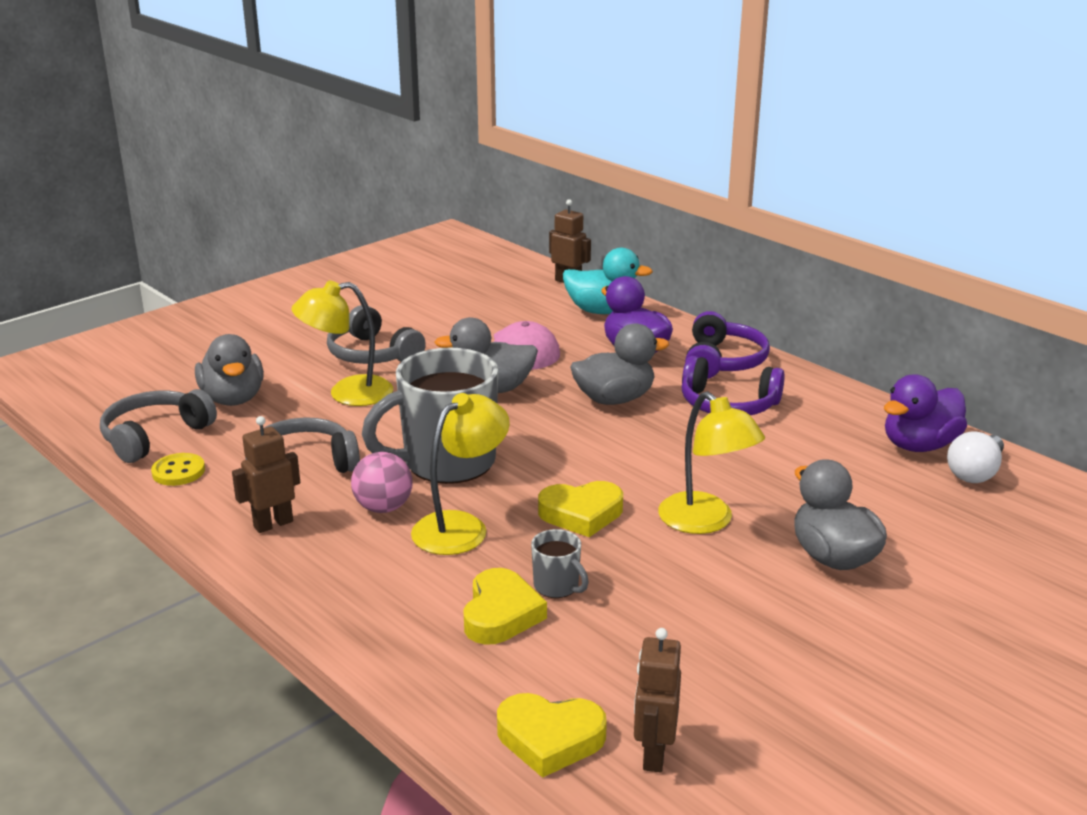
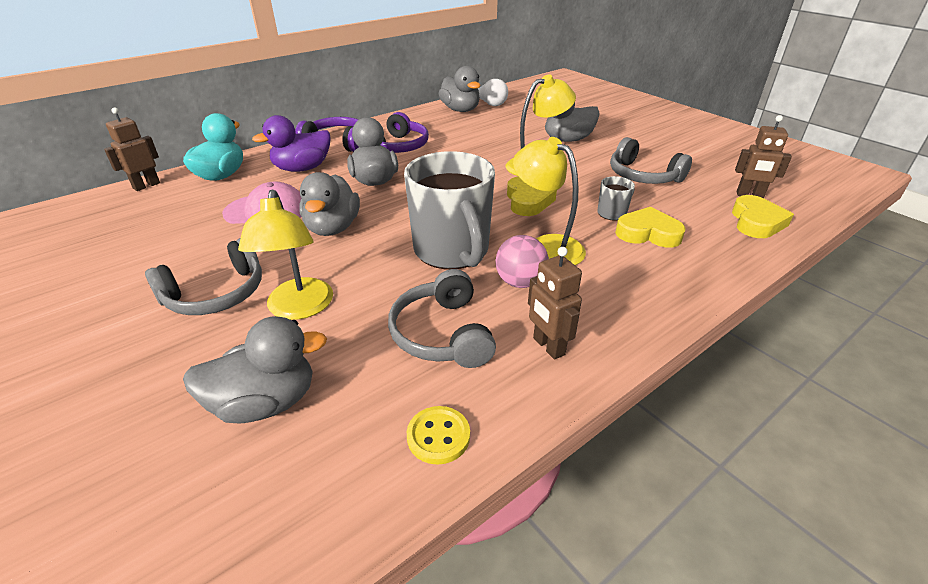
camera: 85 degrees left, 10 degrees up
(155, 436) = (339, 476): grey headphones -> grey headphones (643, 176)
(919, 445) = (460, 110): purple duck -> grey duck

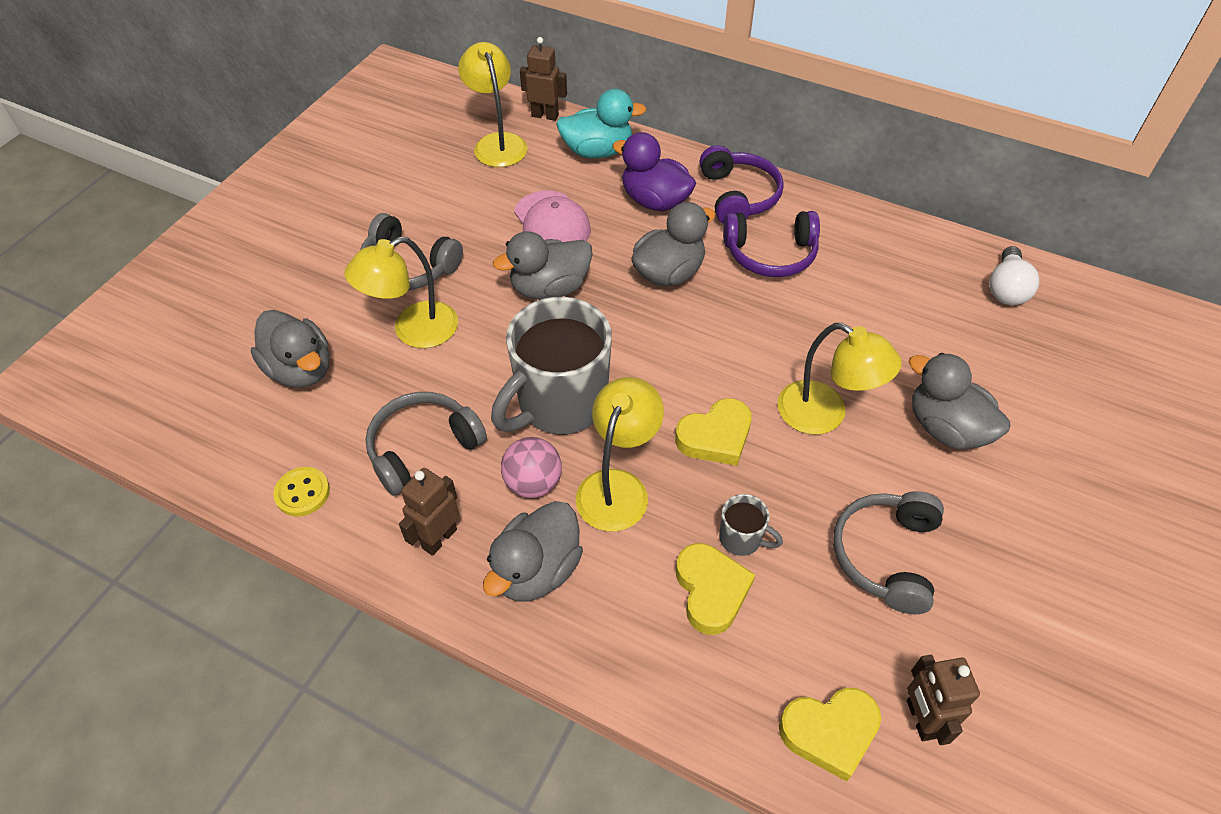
camera: 65 degrees right, 15 degrees up
(139, 213) = (497, 143): none -> yellow lamp
(460, 110) = (949, 266): grey duck -> grey duck (536, 570)

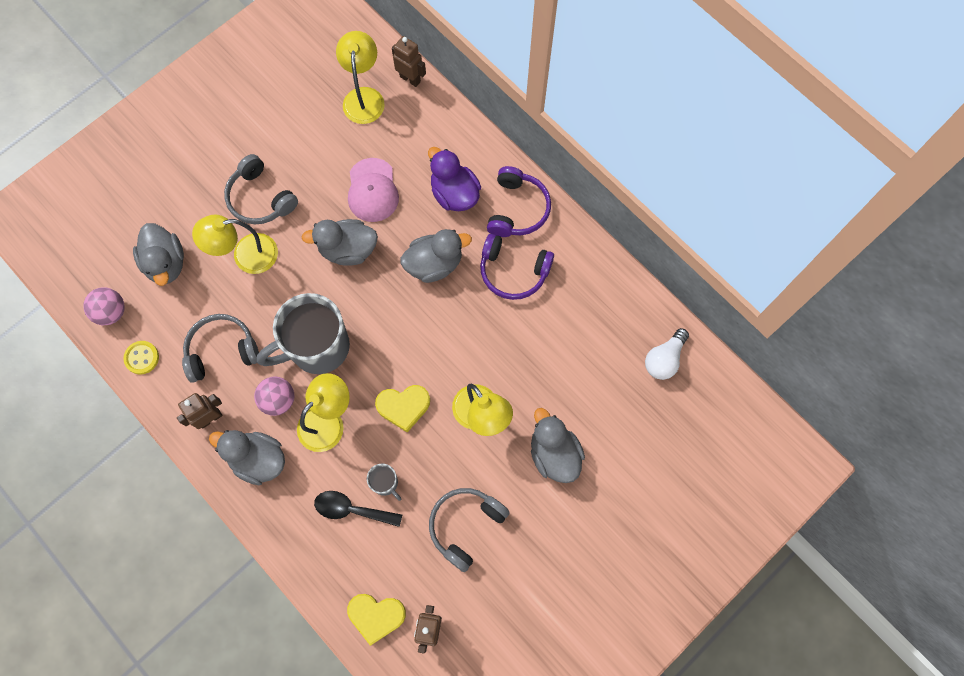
camera: 20 degrees right, 20 degrees up
(235, 449) = (111, 312): none -> pink ball
(536, 570) = (258, 459): grey duck -> grey duck turned 60 degrees clockwise
(597, 151) = (434, 130): turquoise duck -> none
(711, 591) = (351, 509): yellow heart -> black spoon

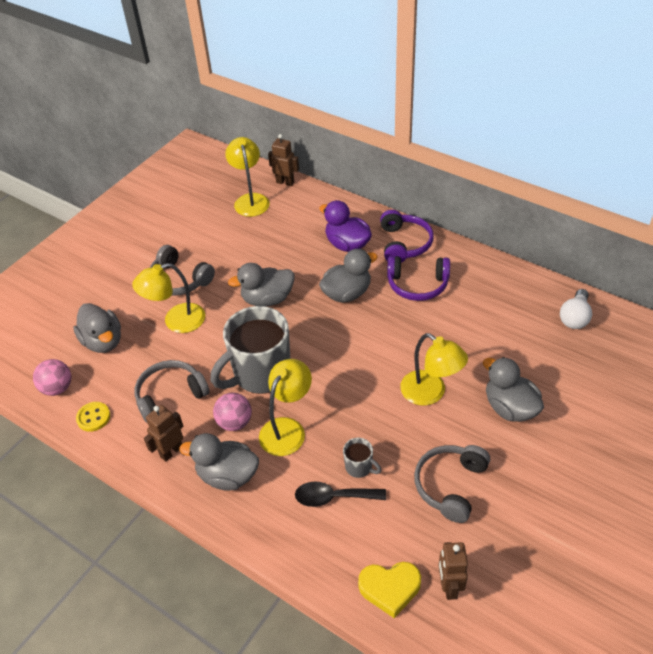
camera: 10 degrees left, 25 degrees down
(372, 190) = (276, 256): pink cap -> none
(403, 407) = (356, 402): yellow heart -> none

